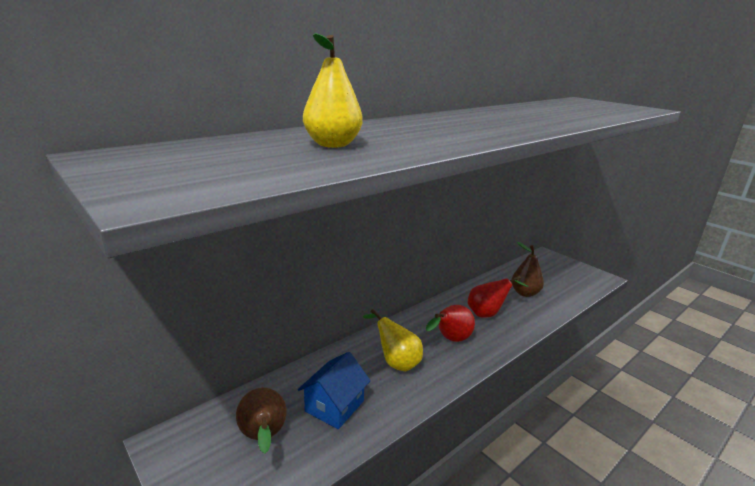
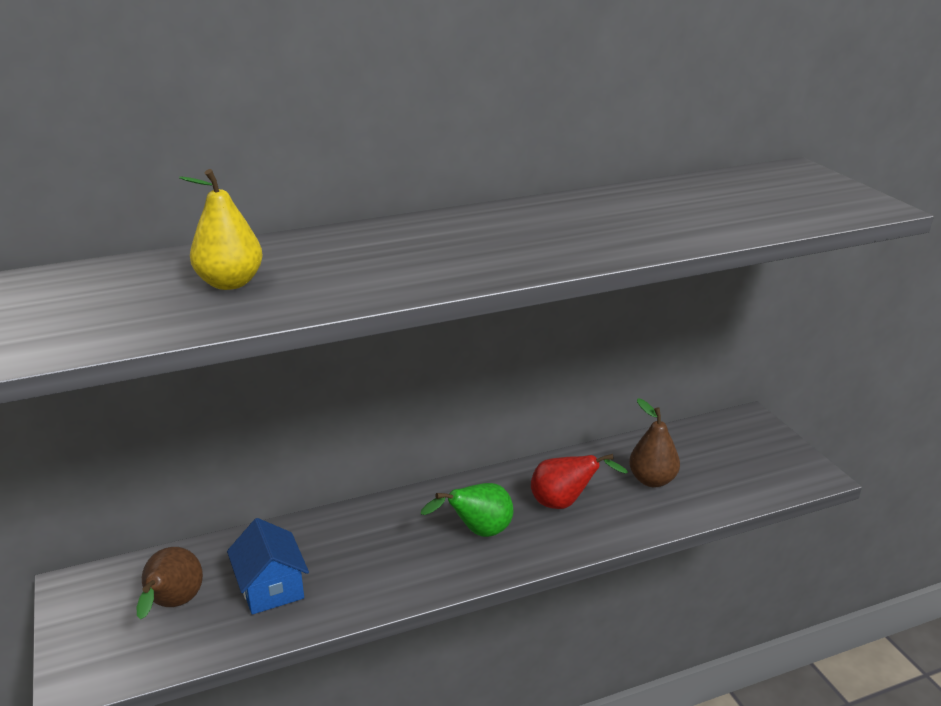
camera: 20 degrees right, 5 degrees up
(334, 406) = (271, 588): blue house -> blue house turned 75 degrees counterclockwise
(396, 362) = (381, 548): yellow pear -> none
(450, 340) = (478, 532): red pear -> green pear

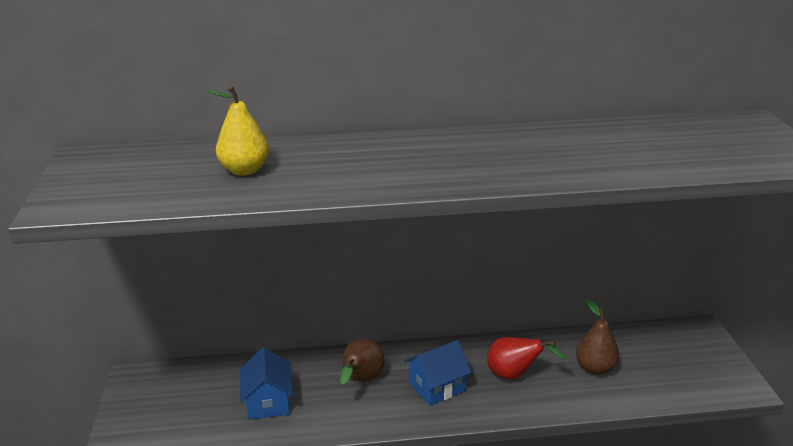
camera: 15 degrees right, 0 degrees up
(173, 605) = (196, 402): brown pear -> brown pear (361, 381)
(478, 532) = (437, 387): green pear -> blue house

